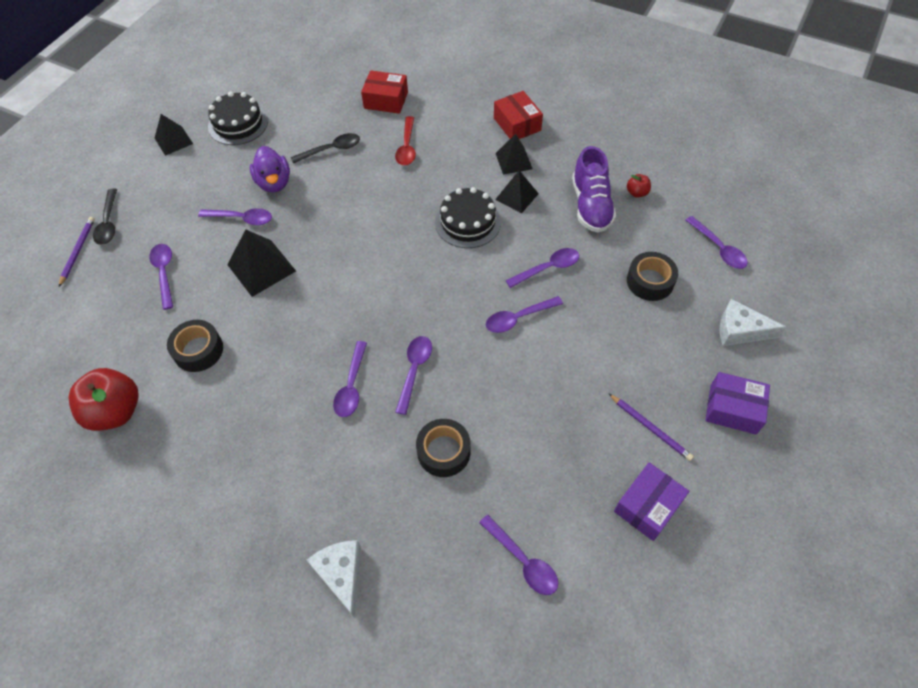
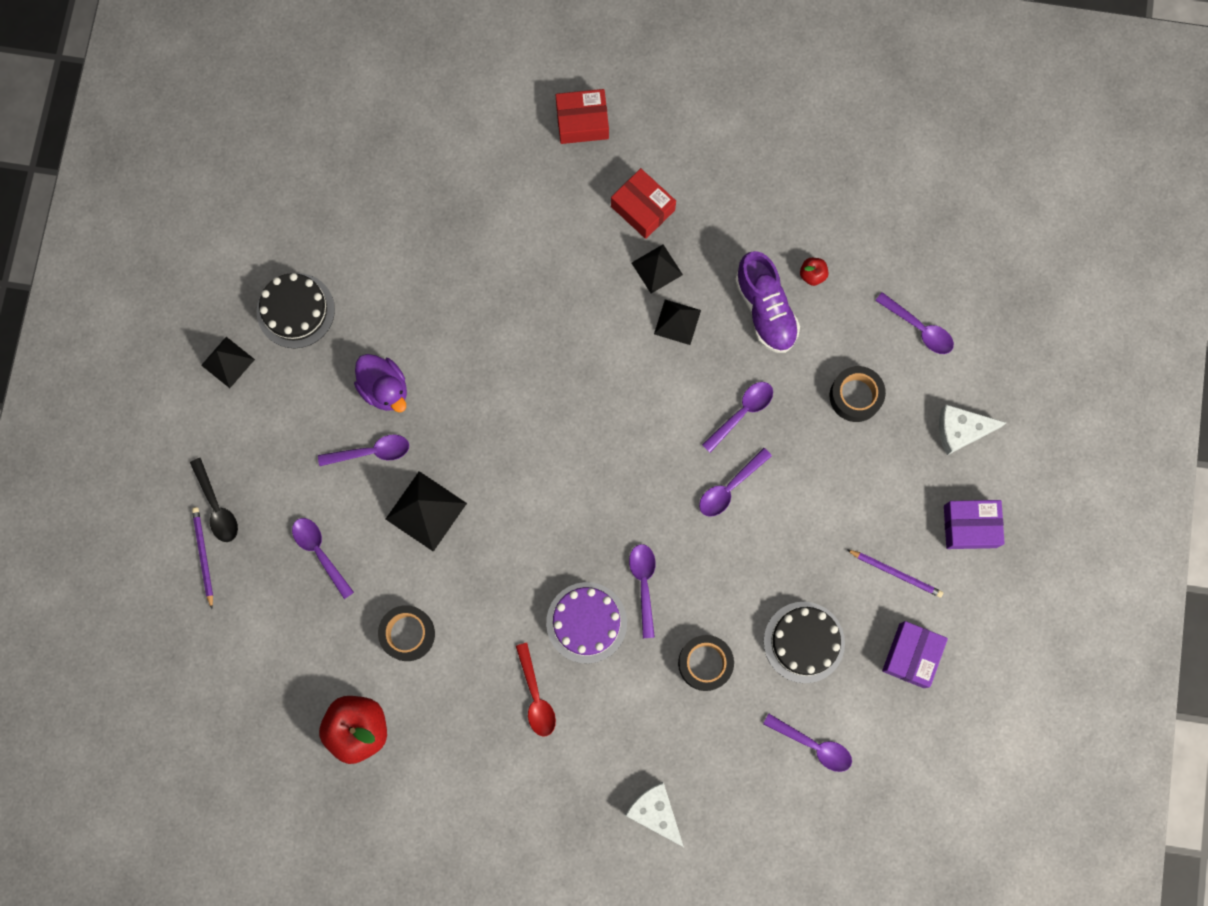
camera: 20 degrees left, 20 degrees up
(331, 150) = (431, 317): black spoon -> none
(351, 386) = (586, 622): purple spoon -> purple cake
(386, 100) = (466, 216): red box -> red box (582, 122)
(407, 147) = (521, 285): red spoon -> red spoon (536, 696)
(468, 222) = (633, 376): black cake -> black cake (804, 642)

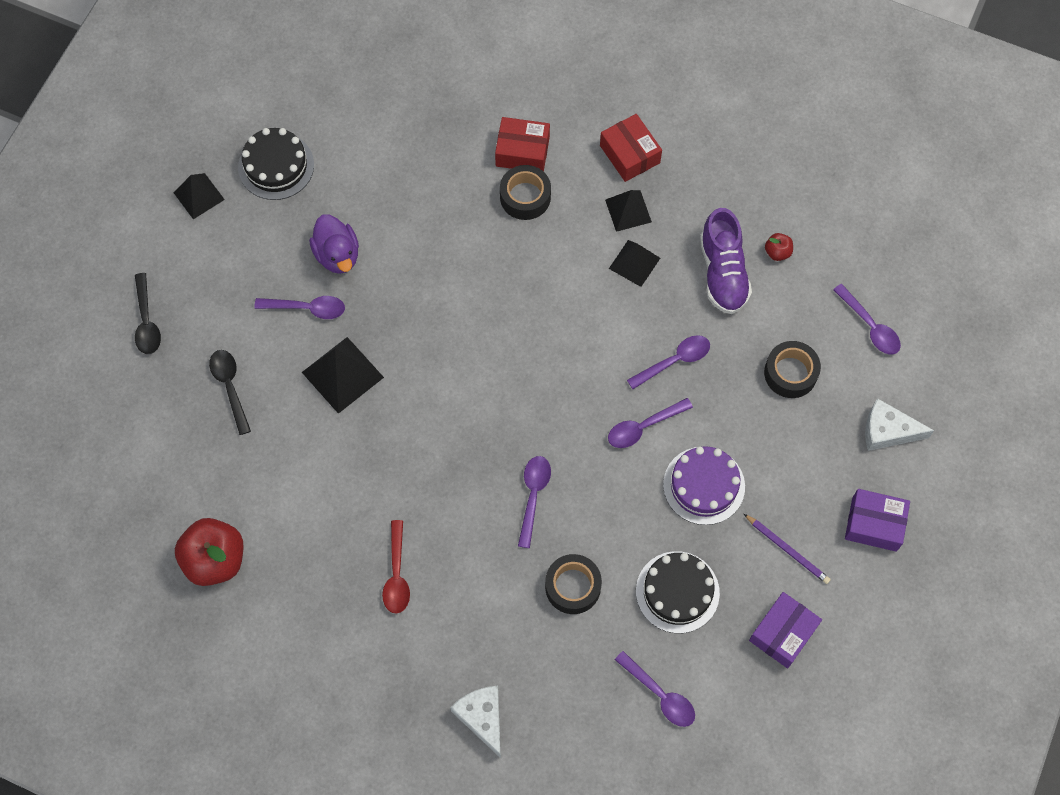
camera: 15 degrees right, 10 degrees down
(203, 556) = (119, 362): purple pencil -> none
(320, 553) = (230, 387): purple spoon -> black spoon
(408, 634) = (290, 483): black tape -> black tape (525, 197)
(582, 122) = (594, 65): red box -> red box (522, 151)
(586, 622) = (467, 517): purple cake -> purple cake (704, 485)

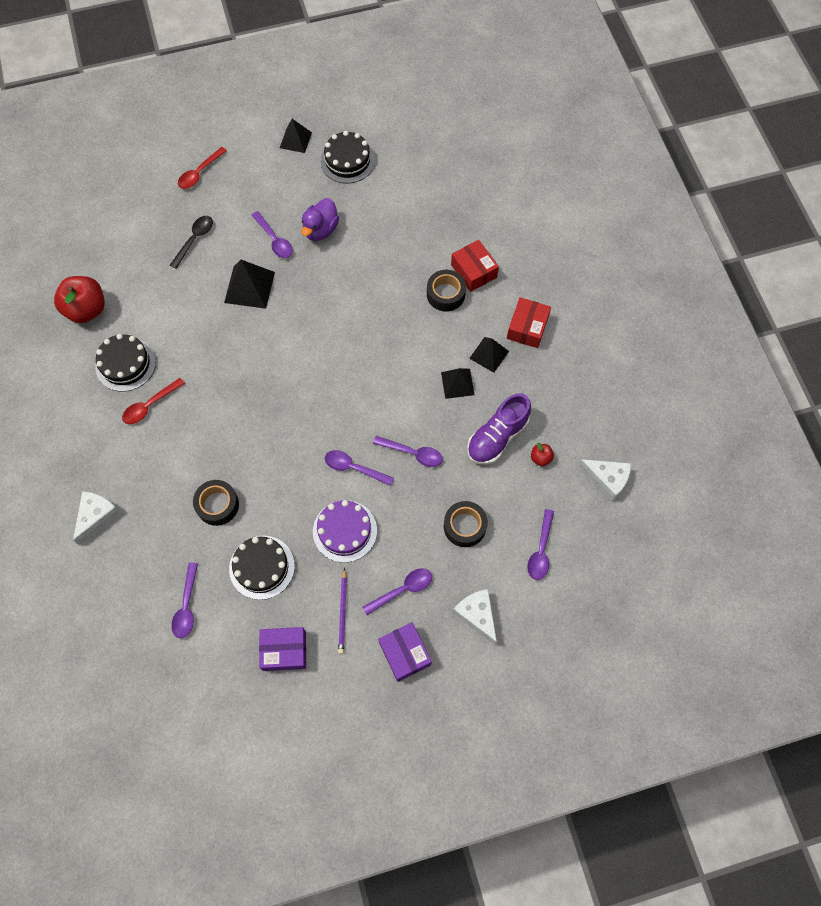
camera: 50 degrees right, 0 degrees up
(146, 321) = (200, 173): black spoon -> red spoon
(323, 565) = (125, 364): none -> black cake
(533, 496) = (257, 441): purple spoon -> purple spoon (402, 590)
(847, 213) = (607, 479): none -> white cheese

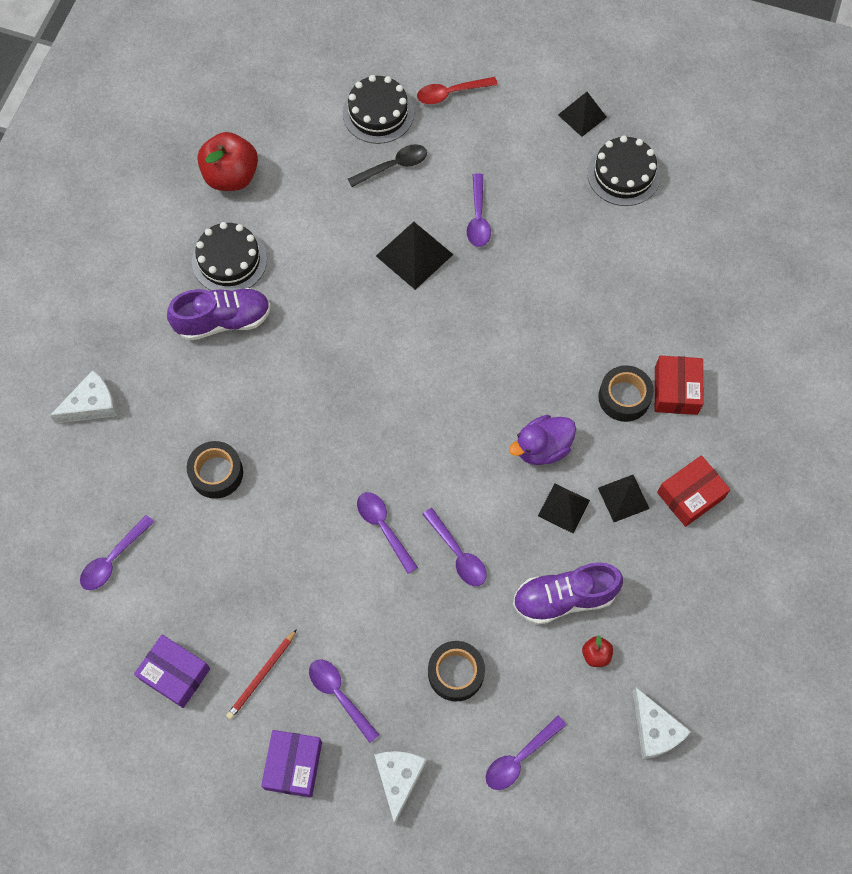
camera: 35 degrees right, 0 degrees up
(150, 405) = (223, 321): red spoon -> purple shoe
(262, 567) = (214, 570): black cake -> black cake (378, 113)
(320, 230) = (536, 236): purple duck -> purple duck (542, 448)
(343, 612) = (262, 675): purple pencil -> red pencil
(344, 531) = (325, 589): purple cake -> none
(402, 590) = (339, 695): purple spoon -> purple spoon turned 135 degrees counterclockwise

